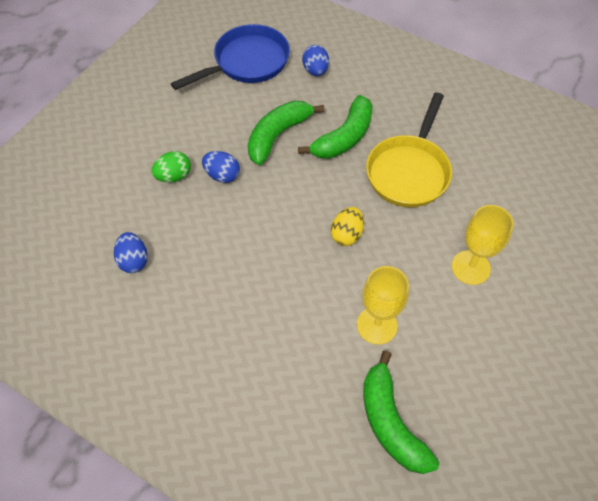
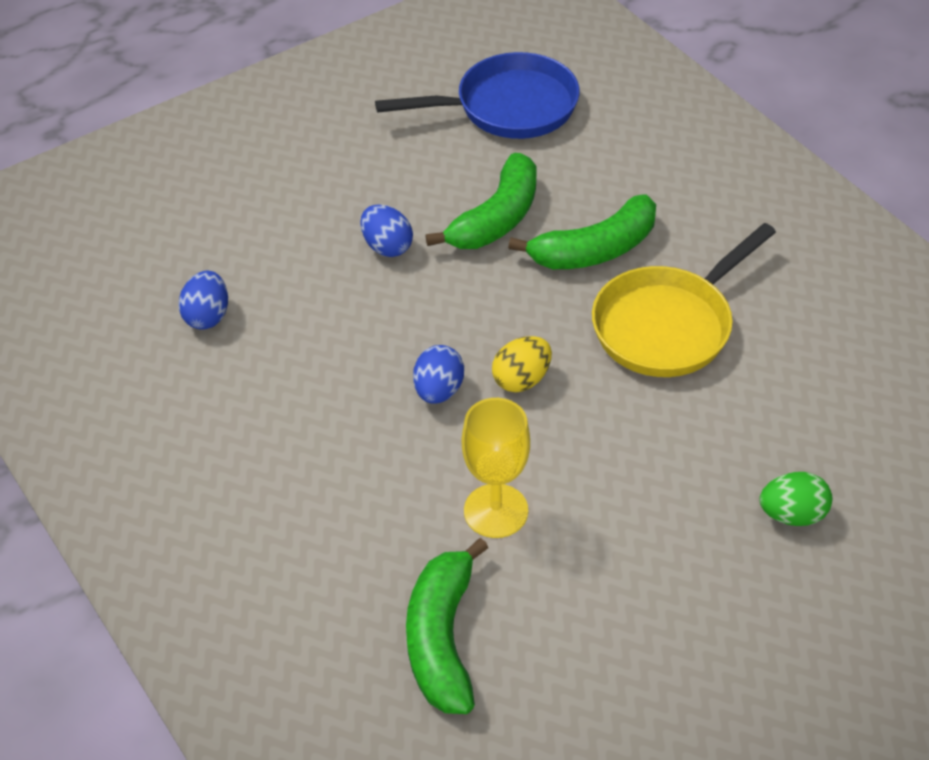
camera: 25 degrees right, 10 degrees down
(174, 176) = (319, 227): green egg -> green egg (792, 514)
(277, 136) = (496, 218): green banana -> green banana turned 150 degrees clockwise
(315, 71) = (605, 146): blue egg -> blue egg (438, 391)
(470, 267) = (684, 485): yellow goblet -> none

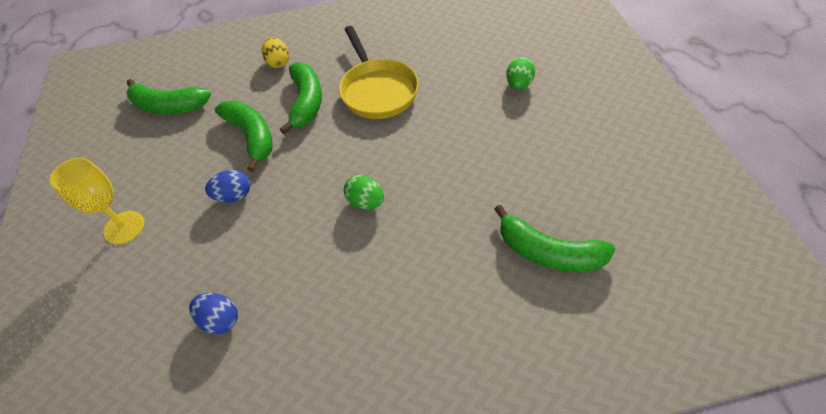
camera: 65 degrees left, 5 degrees up
(438, 391) = (366, 202): blue egg -> green egg
(496, 511) = (467, 200): yellow goblet -> yellow goblet (124, 227)
(508, 107) = (169, 106): blue pan -> green banana
(521, 379) = (379, 161): yellow egg -> yellow egg (278, 62)

